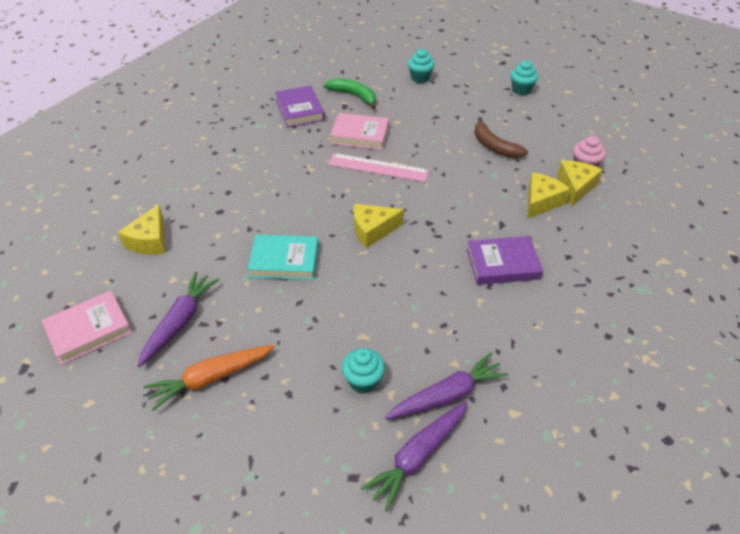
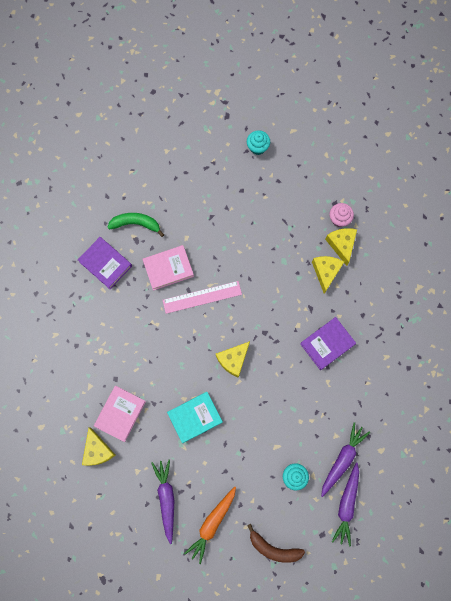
camera: 30 degrees left, 30 degrees up
(89, 330) = (118, 535): pink book -> pink book (120, 413)
(420, 78) = (173, 172): turquoise cupcake -> none
(494, 146) = (269, 229): brown banana -> brown banana (273, 548)

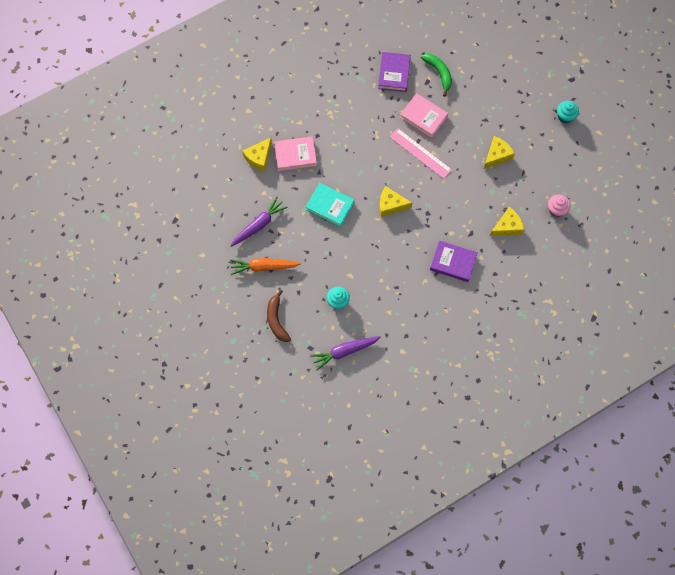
camera: 55 degrees right, 5 degrees down
(341, 245) = (537, 224): yellow cheese -> yellow cheese (497, 155)
(342, 459) = (375, 328): purple carrot -> none

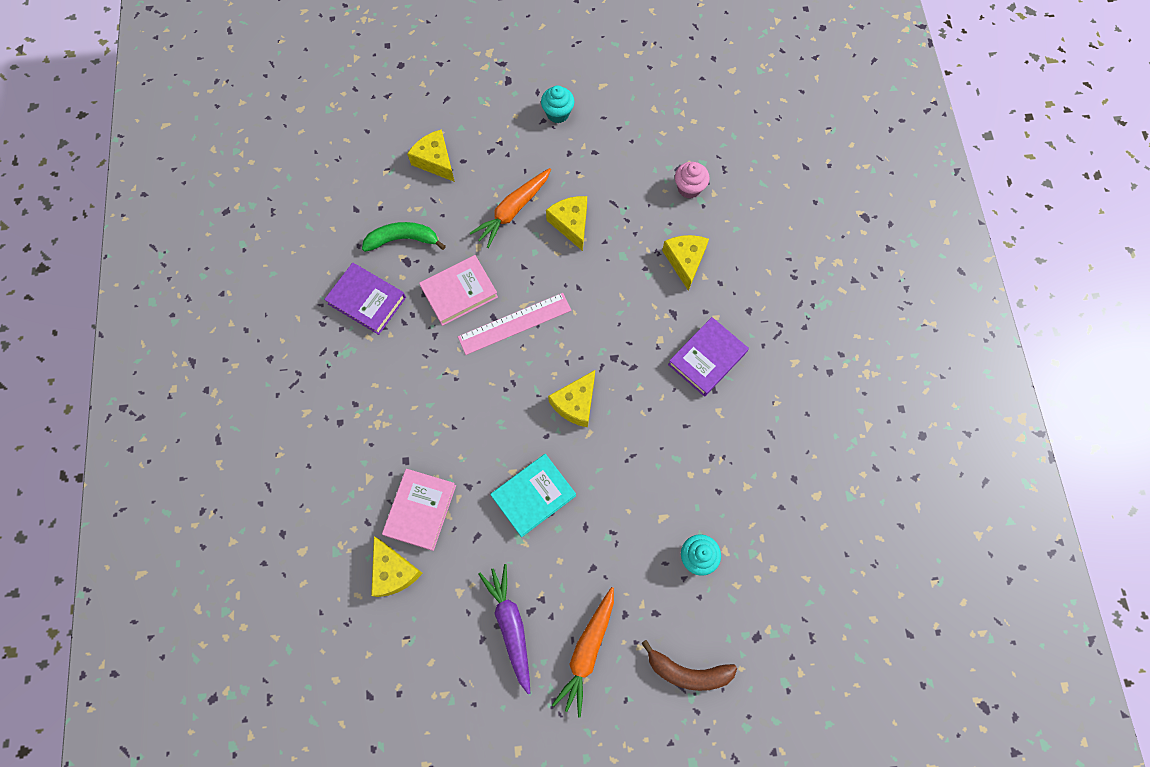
camera: 65 degrees left, 0 degrees up
(344, 351) = (784, 584): purple carrot -> none
(488, 121) = (513, 210): none -> orange carrot
(496, 66) = (435, 161): none -> yellow cheese

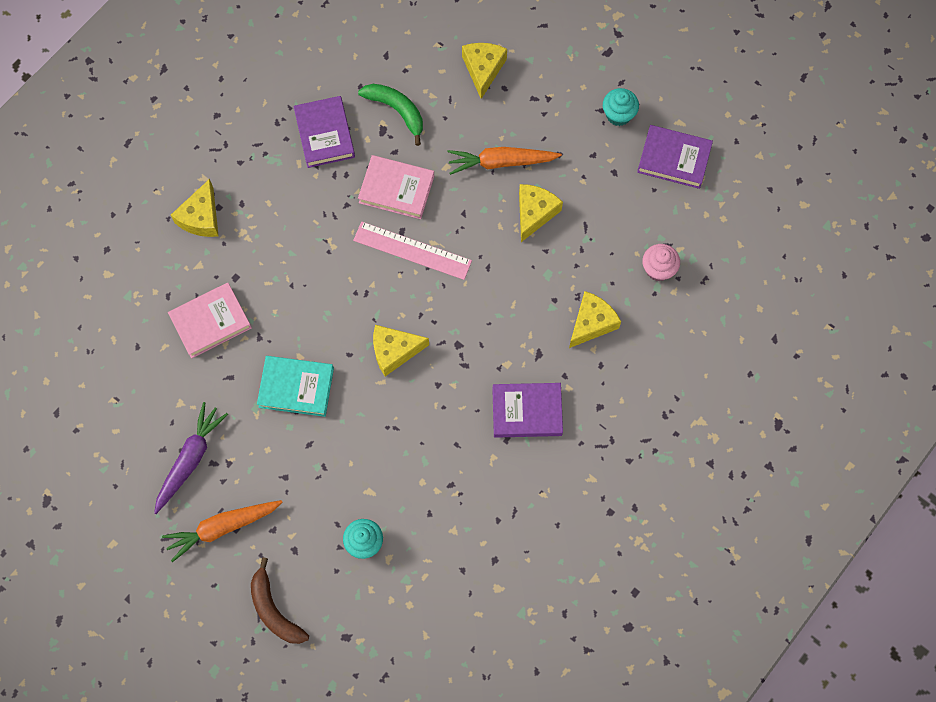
camera: 45 degrees right, 0 degrees up
(394, 571) = (152, 346): yellow cheese -> yellow cheese (201, 217)
(623, 111) = (674, 159): none -> purple book

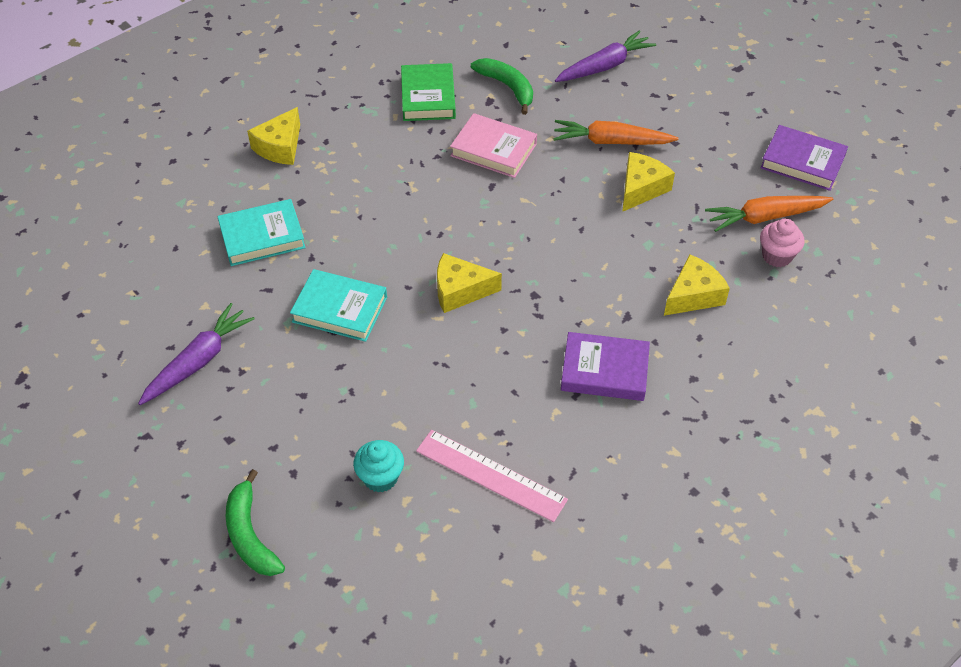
camera: 10 degrees right, 20 degrees down
(210, 322) = (262, 237): pink book -> turquoise book
(222, 527) = (214, 435): orange carrot -> orange carrot (765, 217)
(274, 610) = (250, 535): brown banana -> green banana
(325, 134) = (428, 97): purple book -> green book
(412, 250) = (500, 203): pink ruler -> pink ruler (491, 475)
(483, 69) = (604, 66): yellow cheese -> purple carrot
(618, 115) = (744, 118): turquoise cupcake -> none

